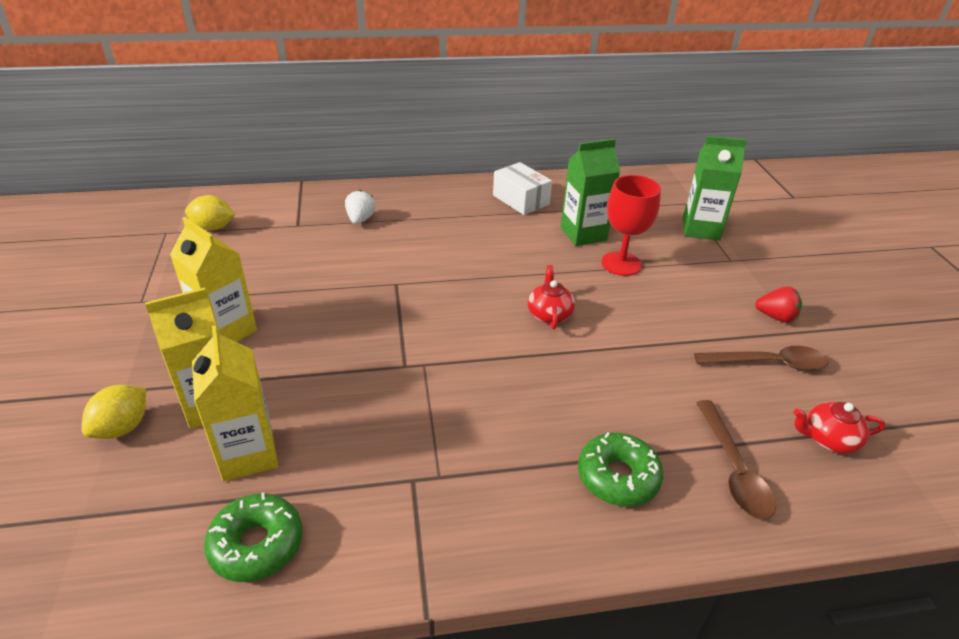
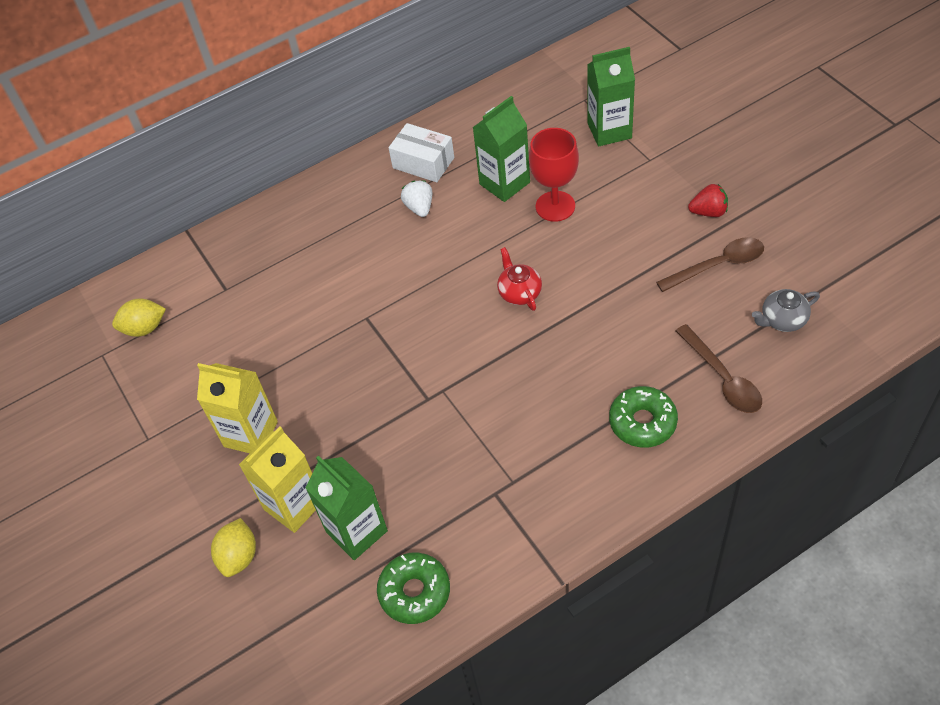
camera: 15 degrees left, 15 degrees up
(248, 454) = (356, 531): yellow carton -> green carton
(360, 220) = (282, 256): white strawberry -> white strawberry (419, 207)
(828, 439) = (782, 320): red teapot -> grey teapot

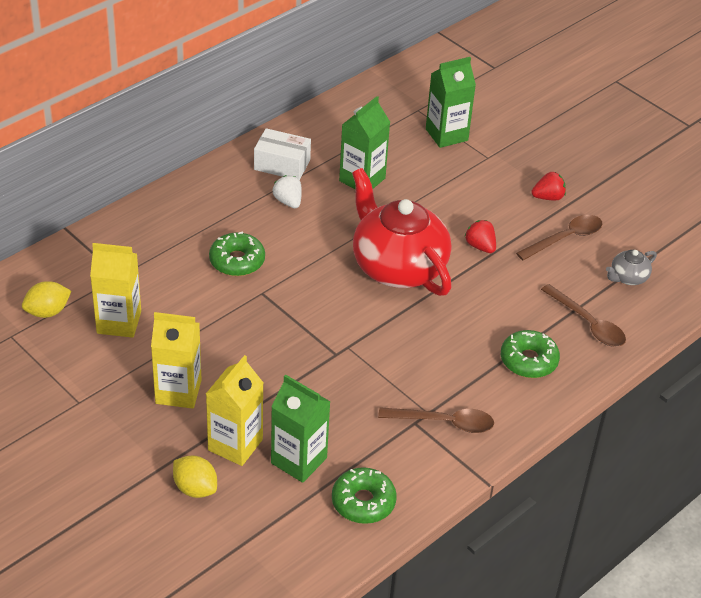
camera: 20 degrees left, 10 degrees down
(211, 345) = (119, 322): none -> yellow carton
(239, 556) = (195, 488): yellow lemon -> yellow lemon turned 45 degrees counterclockwise
(349, 277) = (237, 261): none -> green donut
(519, 292) = (397, 266): red teapot -> red teapot, size x2.42
(528, 496) = (444, 423): none -> brown spoon
(555, 206) = (412, 197): red goblet -> none
(617, 271) = (480, 246): none -> red strawberry

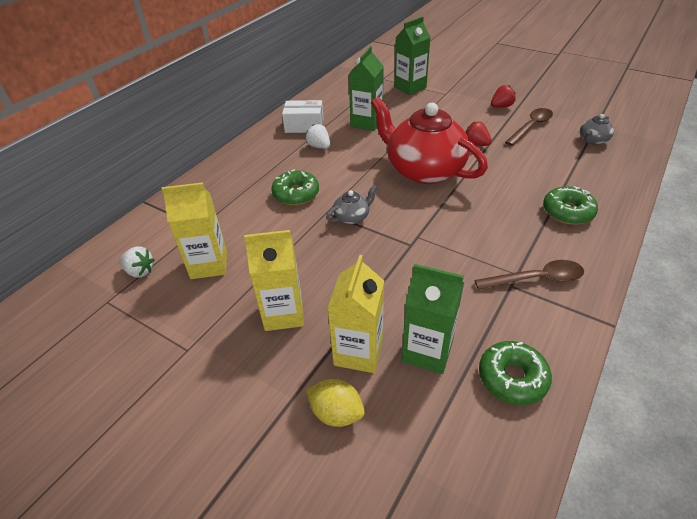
camera: 10 degrees left, 0 degrees up
(47, 312) = (140, 271): yellow lemon -> white strawberry
(288, 306) = (352, 217): none -> grey teapot
(588, 323) = (590, 175): brown spoon -> none

